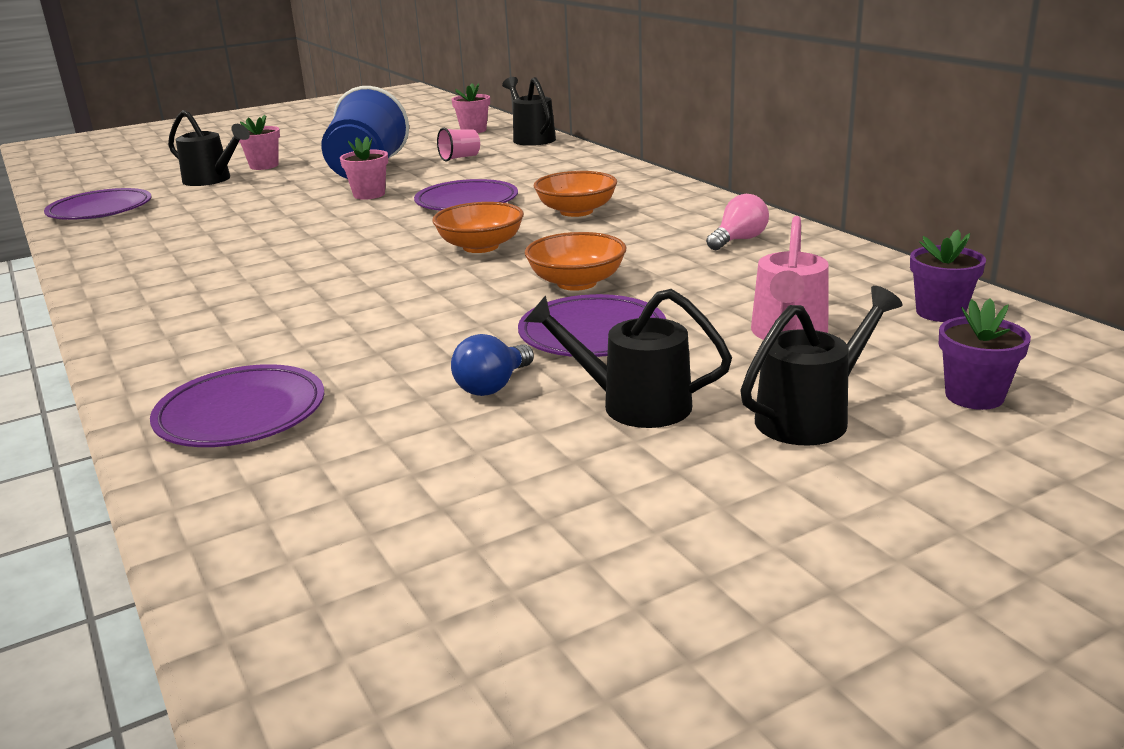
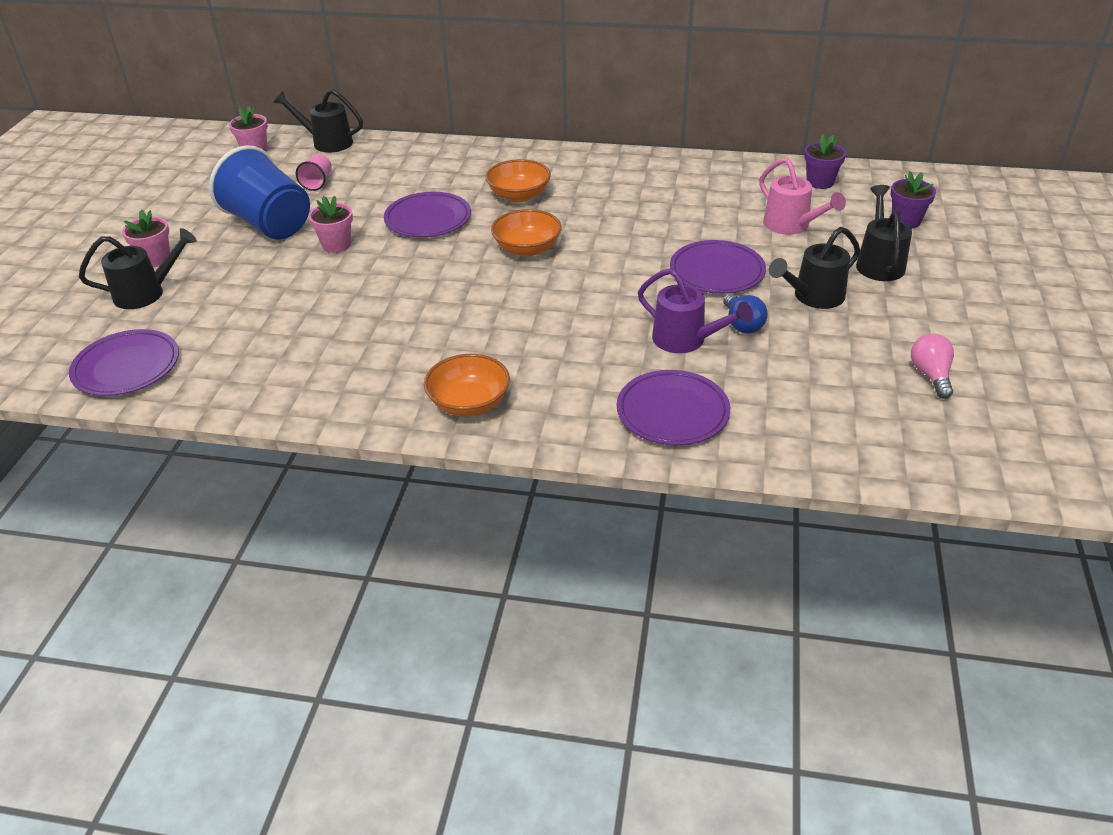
camera: 50 degrees left, 15 degrees up
(410, 370) = (686, 340): none -> purple watering can
(576, 283) = (639, 246): orange bowl -> orange bowl (469, 403)
(739, 240) = (653, 177): pink light bulb -> pink light bulb (930, 375)

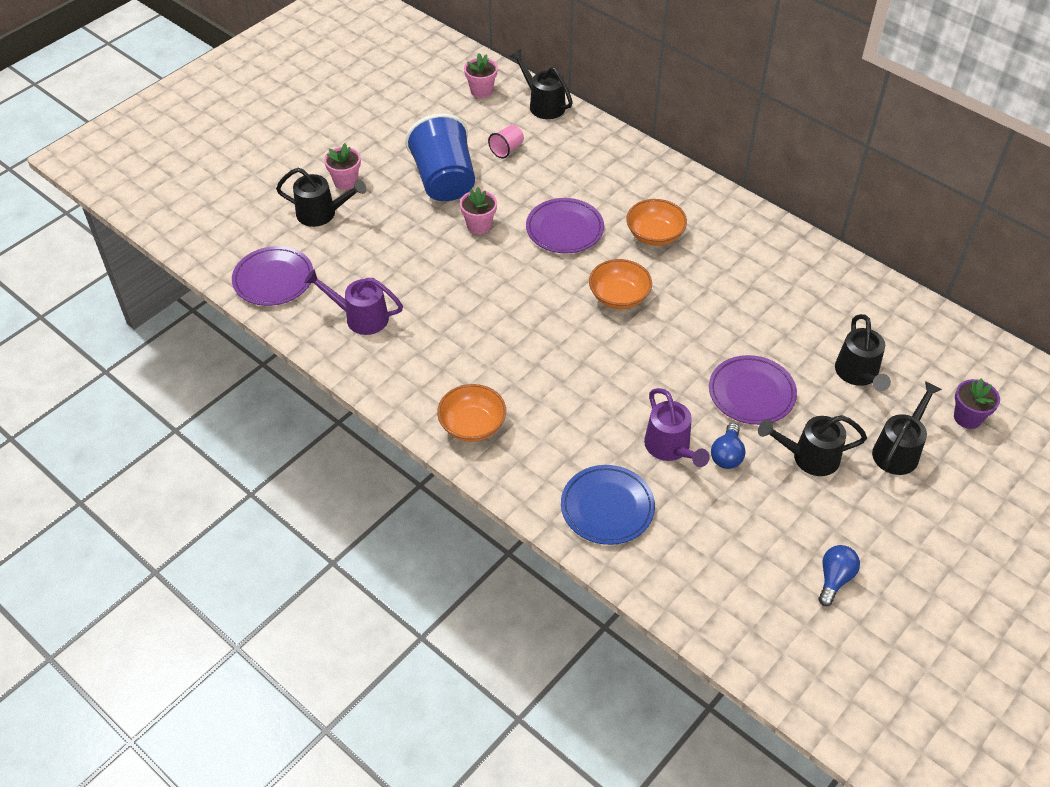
camera: 30 degrees right, 10 degrees up
(261, 362) = (360, 317): none -> purple watering can
(672, 412) = (607, 507): purple plate -> blue plate
(792, 226) = (858, 375): pink watering can -> black watering can
(820, 182) = (929, 337): purple flower pot -> none
(930, 375) = (834, 579): pink light bulb -> blue light bulb

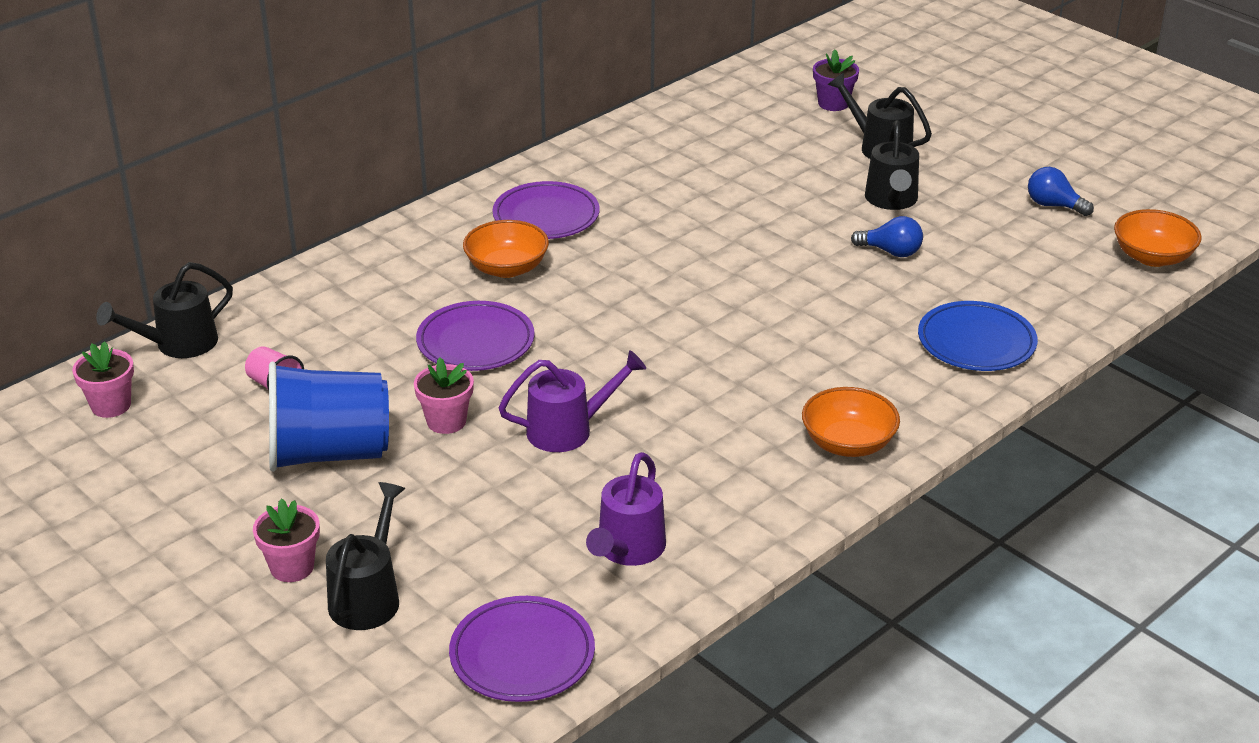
camera: 85 degrees left, 15 degrees down
(619, 297) = (620, 306): orange bowl -> orange bowl (1152, 257)
(671, 448) = (882, 289): purple watering can -> purple watering can (569, 430)
(751, 393) = (795, 226): purple plate -> purple plate (546, 216)
(858, 375) = (770, 156): black watering can -> none

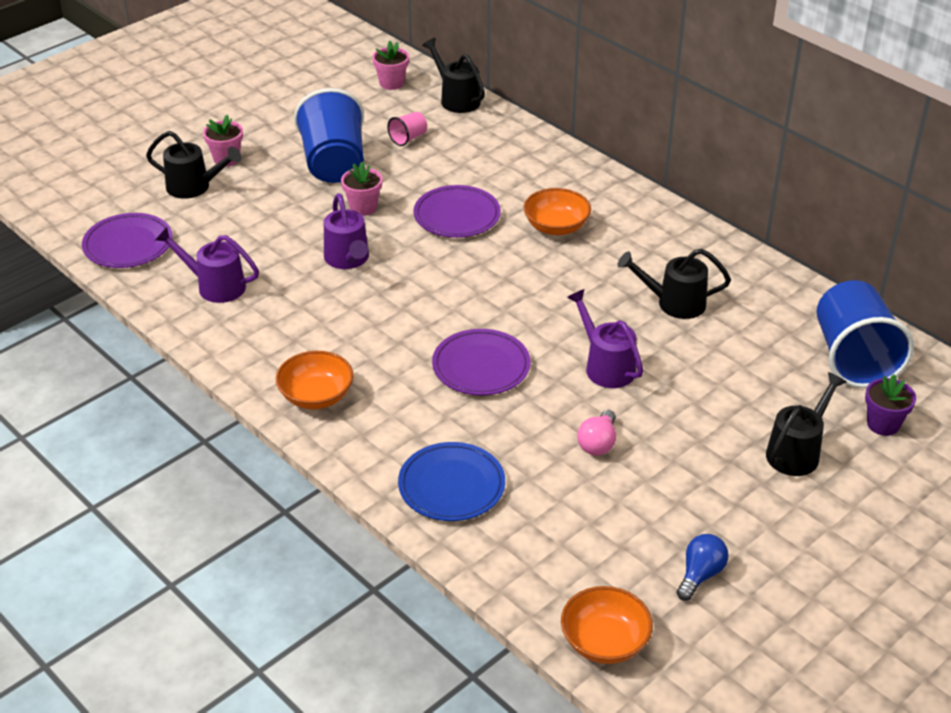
camera: 90 degrees right, 5 degrees up
(546, 216) = (635, 244): purple plate -> purple plate (481, 366)
(740, 108) = (853, 358): none -> blue cup
(767, 243) = (605, 366): none -> purple watering can
(891, 201) = (691, 451): black watering can -> black watering can (673, 303)
(891, 252) = (598, 443): blue light bulb -> pink light bulb

